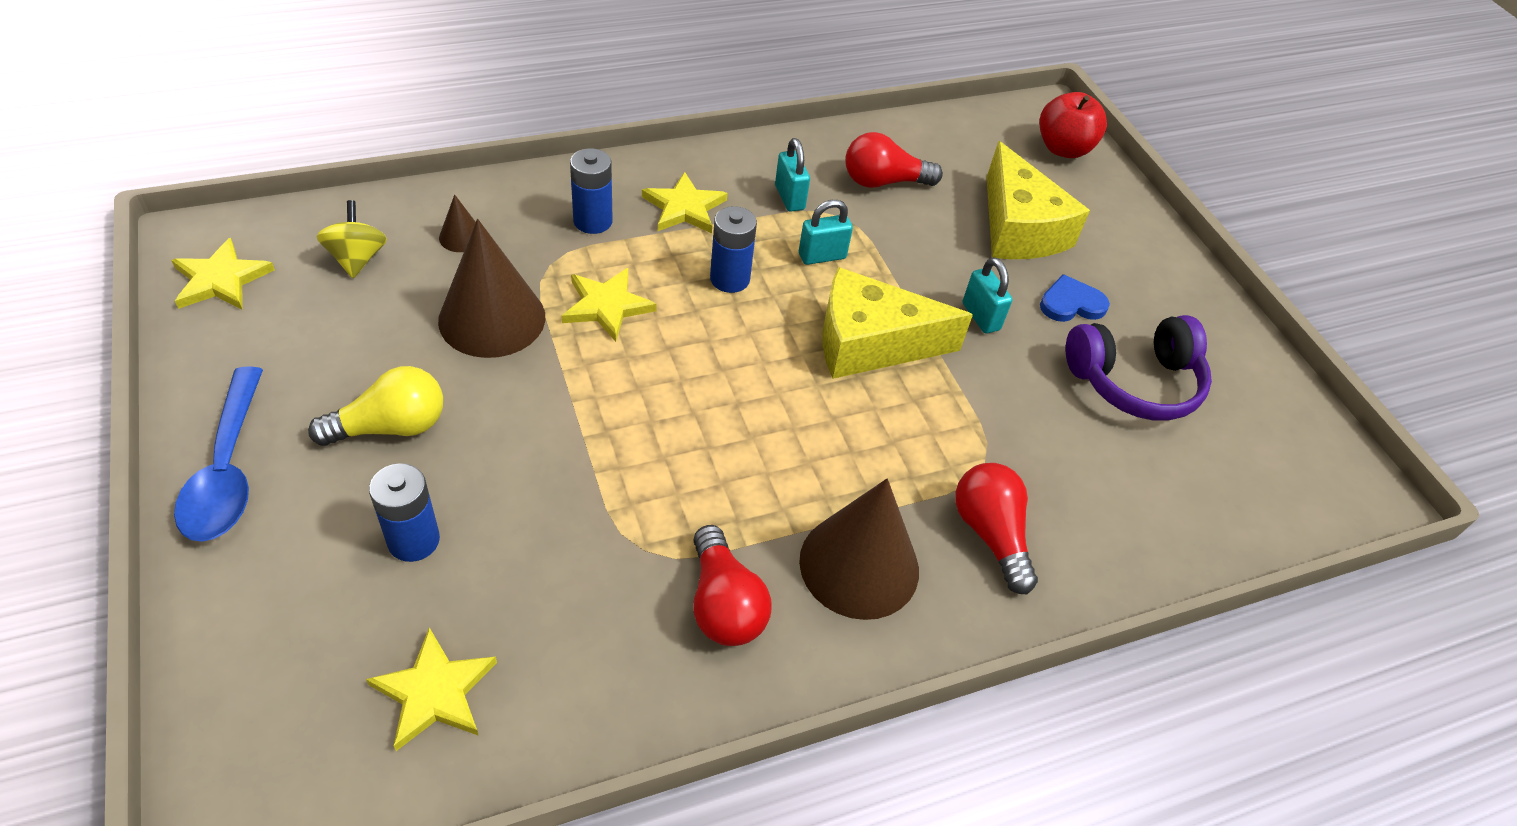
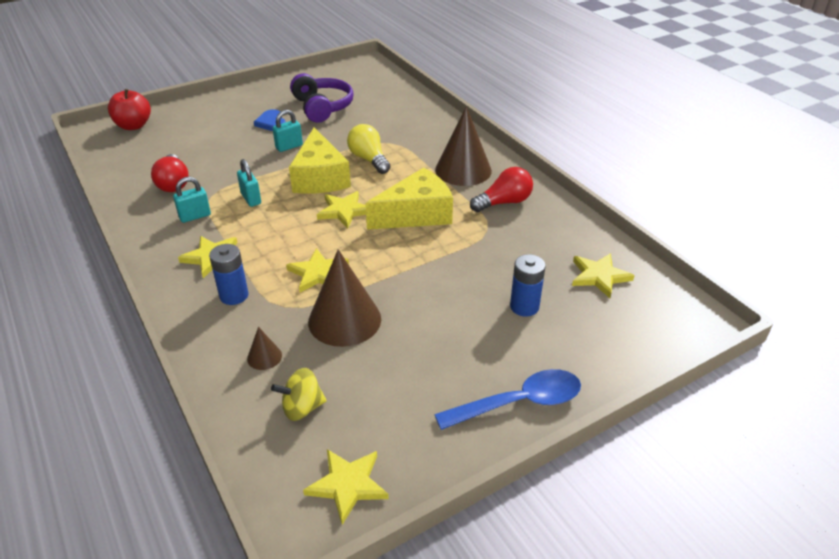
camera: 95 degrees left, 10 degrees down
(390, 427) = (452, 339): yellow light bulb -> yellow light bulb (369, 159)
(730, 279) = (280, 229): blue battery -> none
(759, 358) = (344, 211): none -> yellow star
(990, 534) = (429, 140): red light bulb -> none
(1018, 228) = (212, 138): yellow cheese -> yellow cheese (416, 214)

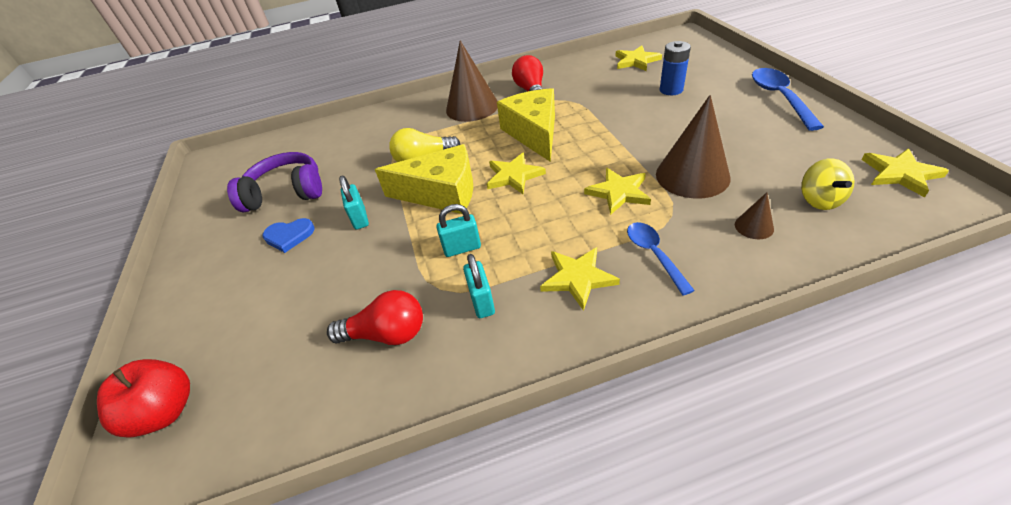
camera: 70 degrees left, 5 degrees up
(234, 295) = (654, 254): blue battery -> blue spoon

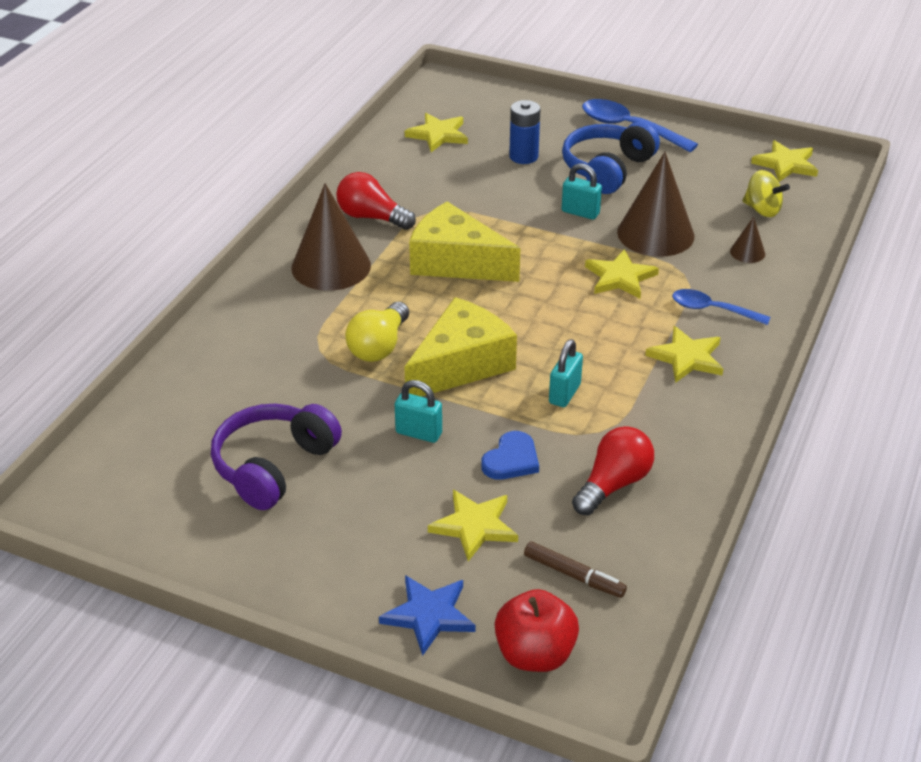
camera: 55 degrees left, 5 degrees down
(186, 330) = (429, 615): none -> blue star
(266, 378) = (574, 575): none -> brown marker
(289, 236) = (370, 492): blue heart -> blue heart (511, 459)
(482, 302) = (646, 417): turquoise padlock -> turquoise padlock (580, 212)
(514, 176) = (506, 312): yellow star -> yellow star (474, 526)
(720, 118) = (607, 169): none -> blue headphones

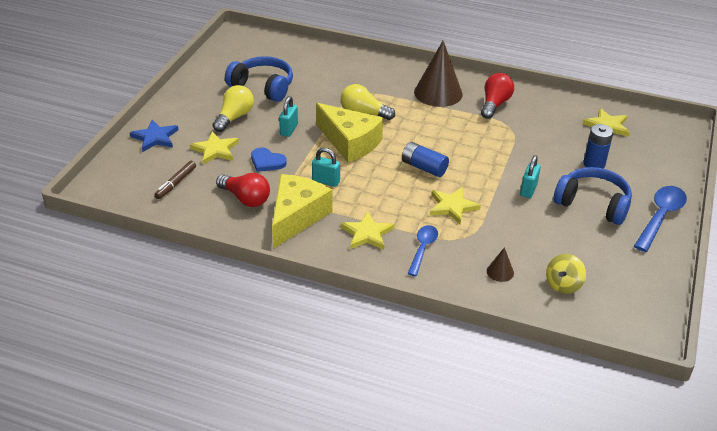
camera: 85 degrees right, 0 degrees up
(274, 466) = (262, 87): purple headphones -> blue headphones
(371, 503) = (234, 117): none -> yellow light bulb
(456, 262) = (454, 138): yellow cheese -> yellow cheese (296, 217)
(529, 295) = (424, 167): none -> blue battery
(535, 654) = (124, 170): red apple -> none
(655, 234) = (511, 225): brown cone -> none
(786, 164) = (641, 305): yellow star -> none

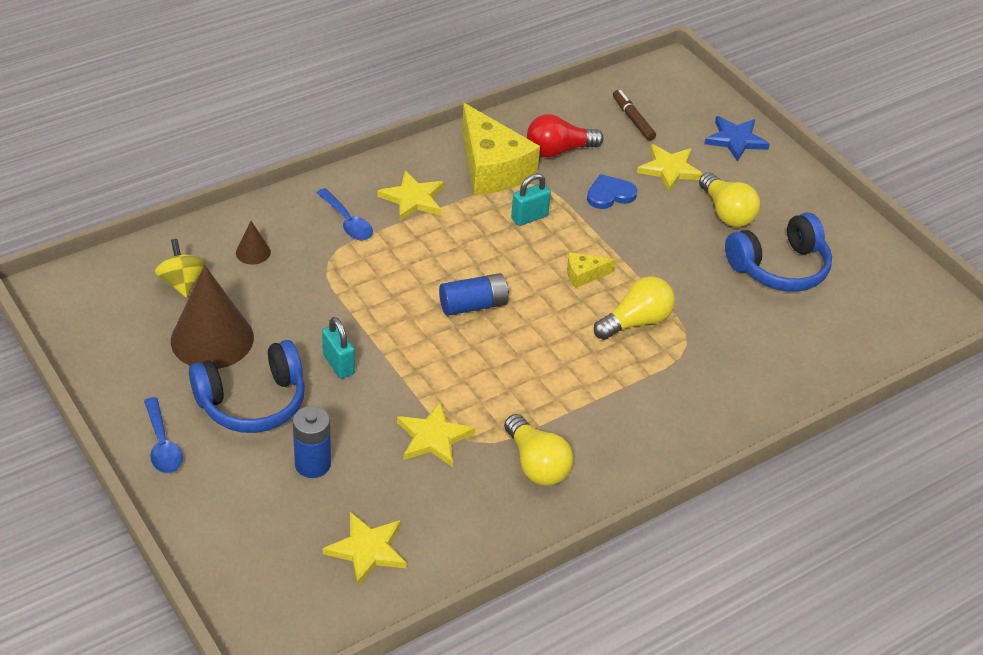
camera: 125 degrees right, 5 degrees up
(289, 130) = (658, 241): turquoise padlock -> none
(350, 142) = (584, 275): yellow cheese -> yellow cheese, size x0.44
(438, 93) = (619, 423): brown cone -> brown cone (212, 339)
(452, 206) = (383, 283): yellow star -> yellow star (433, 437)
(494, 104) = (536, 464): red light bulb -> yellow light bulb
(660, 217) = (162, 445): blue spoon -> blue spoon, size x0.65

